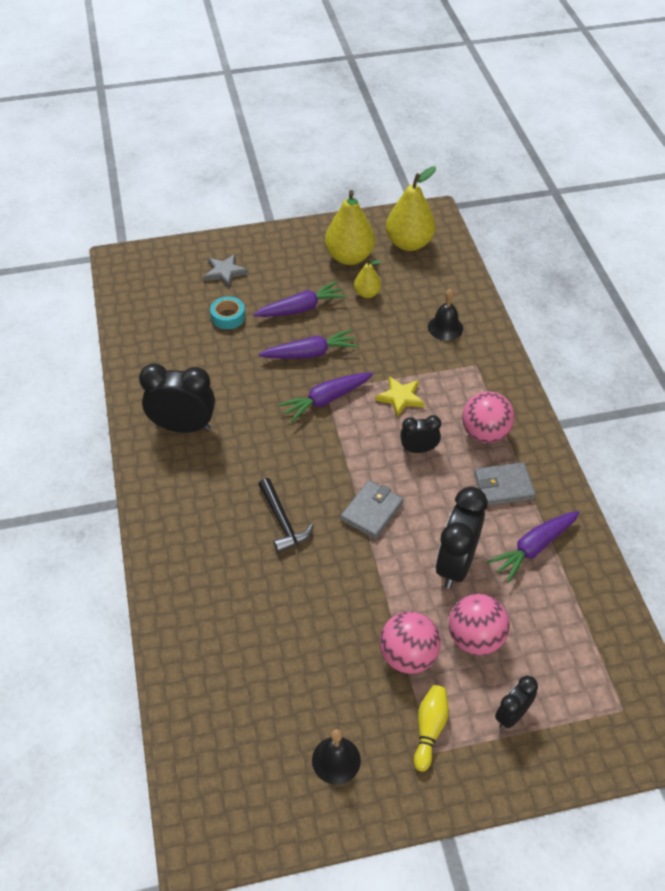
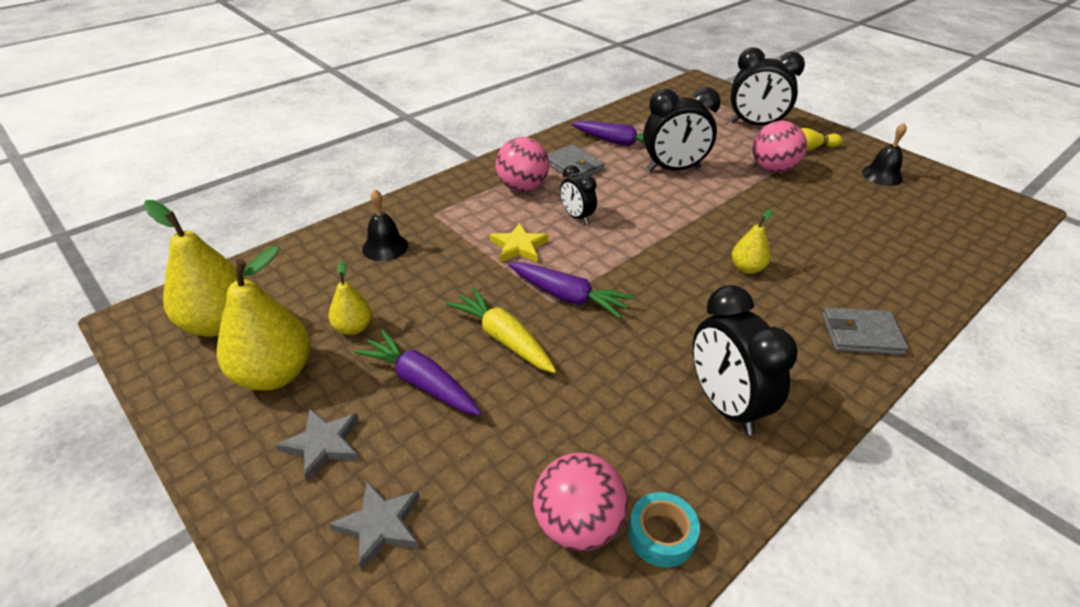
camera: 120 degrees left, 10 degrees down
(228, 317) = (490, 462): turquoise tape -> turquoise tape (661, 535)
(283, 522) = (747, 268): black hammer -> yellow pear
(286, 265) = (323, 444): none -> grey star
(310, 353) = (503, 338): purple carrot -> yellow carrot
(371, 511) = (674, 221): grey wallet -> grey wallet (861, 334)
(475, 638) = (722, 148): pink ball -> pink ball (577, 525)
(512, 715) = (755, 125): black clock -> black clock, size x1.80

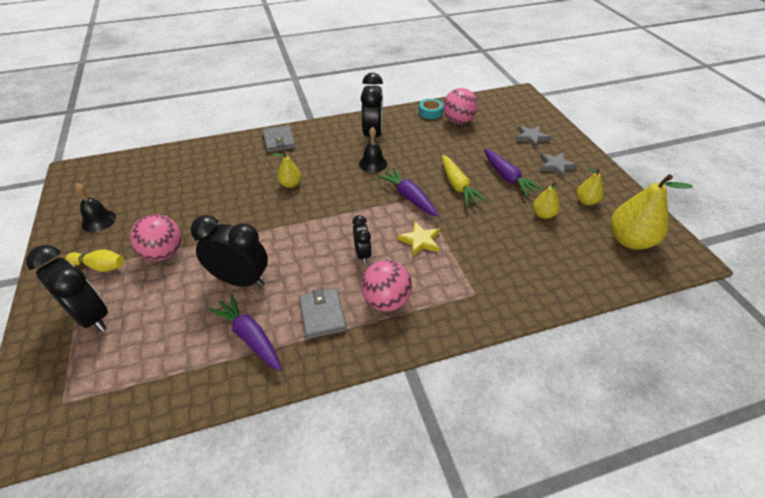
camera: 155 degrees left, 5 degrees up
(274, 374) = (586, 201): yellow pear -> yellow pear, size x0.53
(385, 247) = (519, 270): black bell -> black bell (373, 163)
(861, 334) = (279, 141): grey wallet -> grey wallet turned 45 degrees clockwise

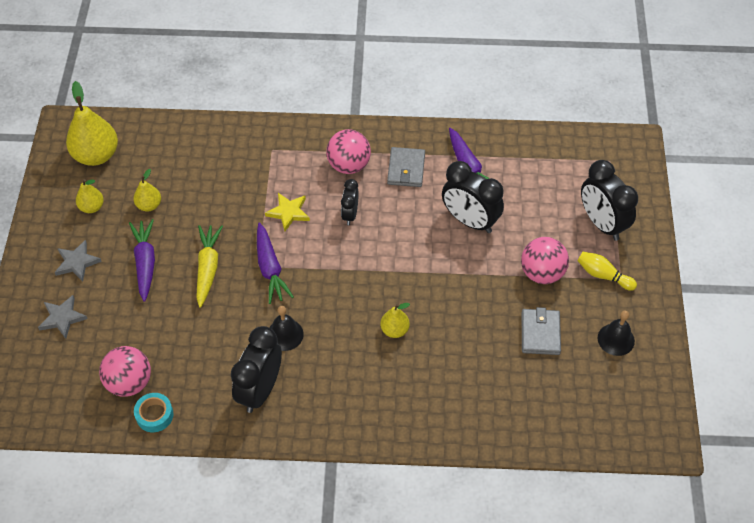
camera: 160 degrees left, 10 degrees up
(279, 141) = (389, 419): grey wallet -> grey wallet (540, 333)

